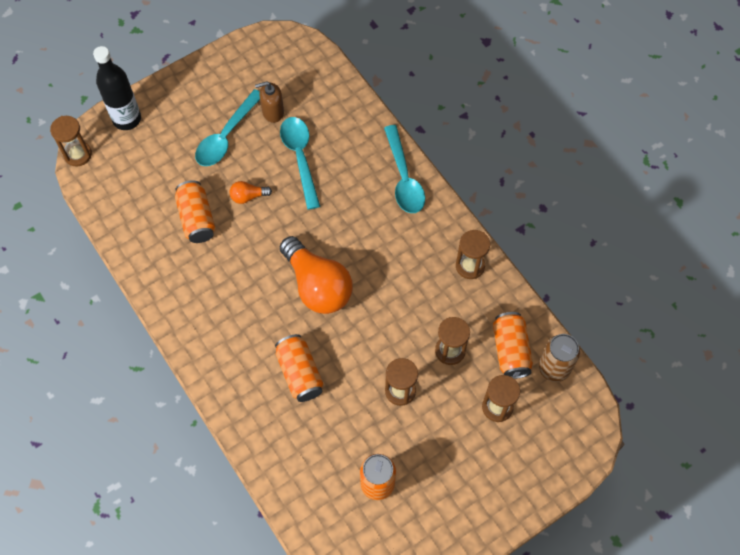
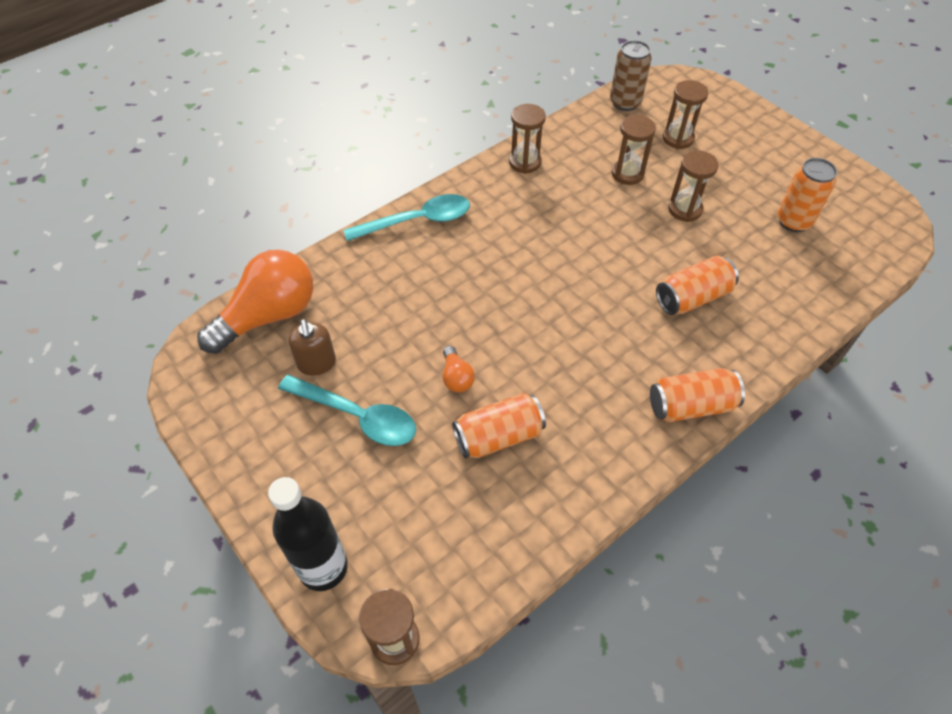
camera: 95 degrees left, 10 degrees down
(300, 158) = (392, 324): turquoise spoon -> none
(317, 286) = (575, 290): orange light bulb -> orange light bulb (269, 316)
(510, 350) = (614, 131): orange can -> orange can (690, 405)

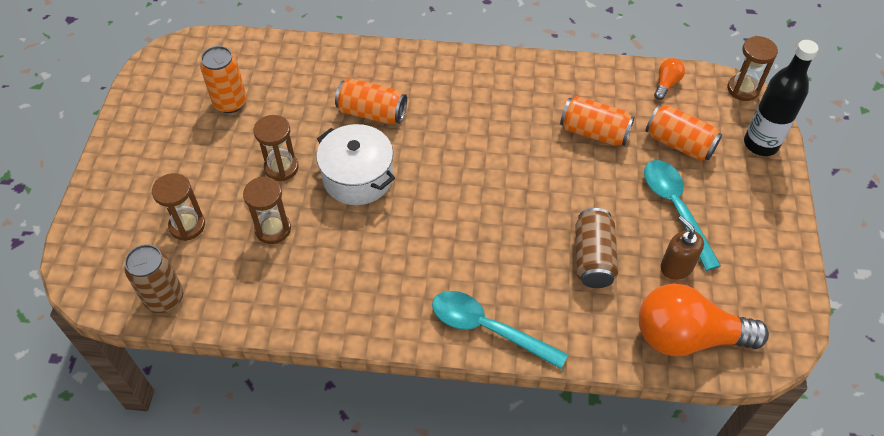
camera: 135 degrees left, 0 degrees up
(317, 363) = (676, 267): brown soap dispenser -> brown soap dispenser turned 60 degrees counterclockwise
(390, 319) = (593, 258): none -> brown can
(456, 377) = (585, 183): orange light bulb -> orange light bulb (666, 84)
(525, 162) = (333, 311): brown hourglass -> none
(627, 243) = (358, 178): none -> white pot
(690, 405) = (462, 66): orange can -> orange can (679, 144)

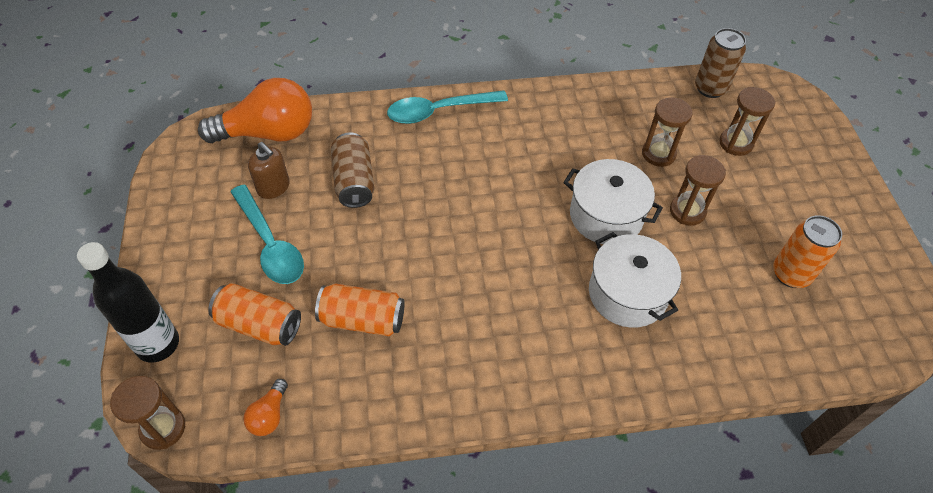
camera: 165 degrees right, 0 degrees up
(372, 113) = (627, 293): orange can -> white pot
(488, 329) = (439, 111): turquoise spoon -> turquoise spoon turned 150 degrees clockwise

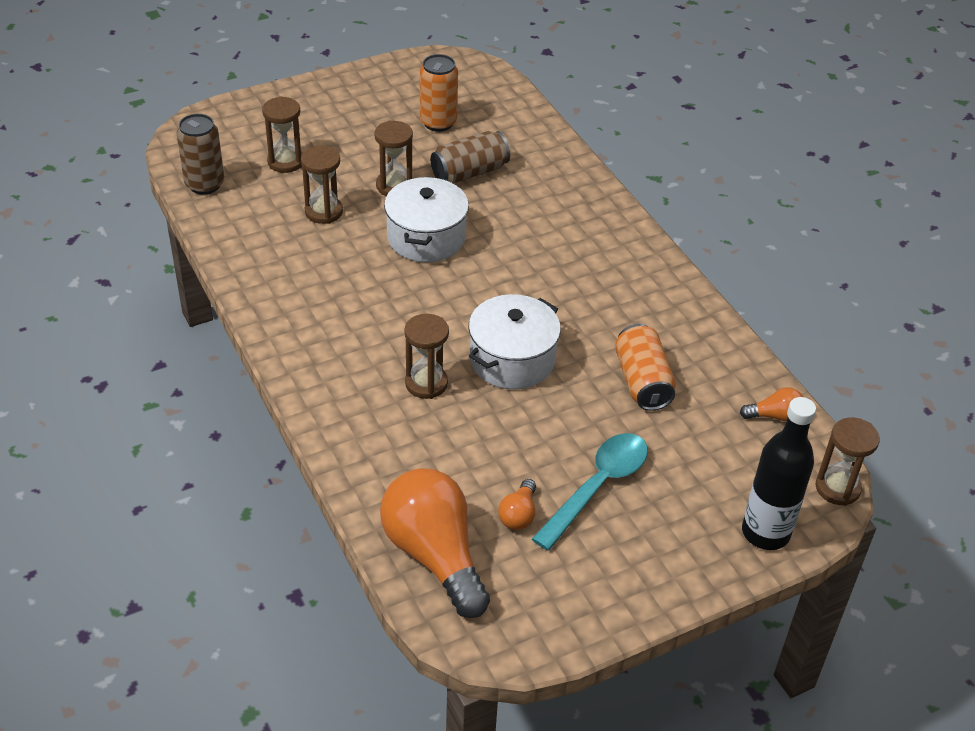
camera: 110 degrees left, 10 degrees down
(259, 324) = (694, 458): orange can -> none
(273, 187) = (518, 515): brown soap dispenser -> orange light bulb
(354, 181) = (473, 442): brown can -> brown can (469, 172)
(428, 169) = (426, 383): none -> brown hourglass
(439, 111) = (327, 397): turquoise spoon -> none
(627, 293) = (512, 213): white pot -> white pot (512, 360)

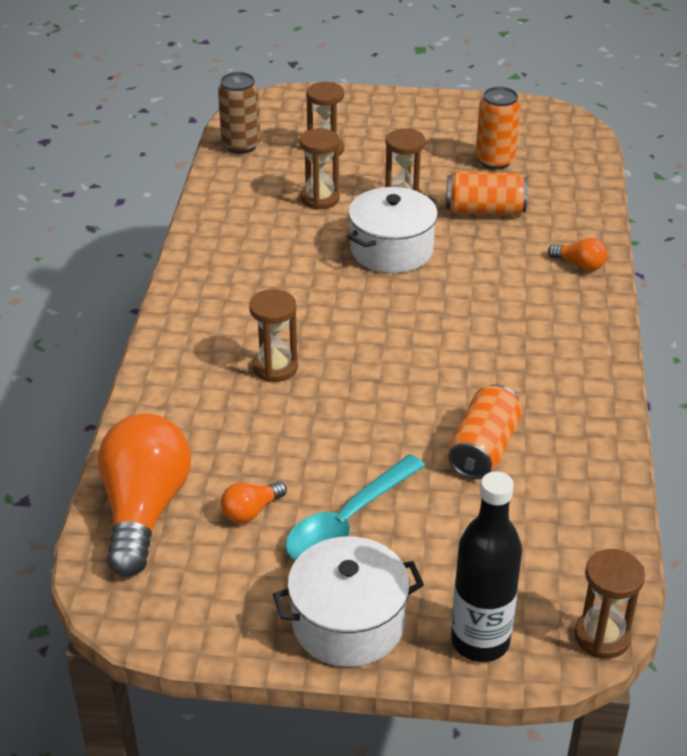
camera: 35 degrees right, 5 degrees down
(469, 172) = (484, 210): brown can -> orange can
(512, 360) = (373, 379): white pot -> white pot (348, 623)
(597, 487) = (348, 521): turquoise spoon -> turquoise spoon turned 150 degrees clockwise
(775, 416) = (596, 538): orange light bulb -> orange light bulb (579, 265)

